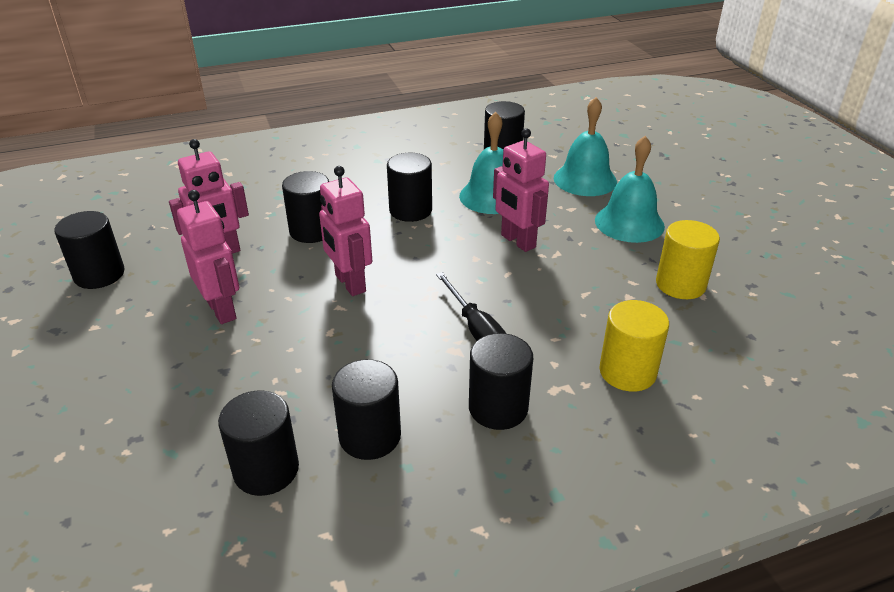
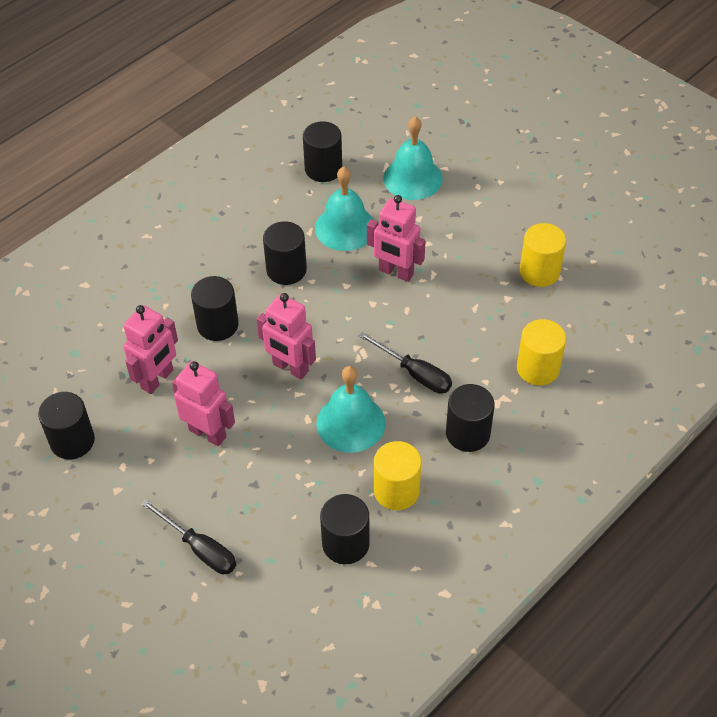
camera: 25 degrees left, 15 degrees up
(112, 410) = (199, 548): none -> black screwdriver
(370, 436) = (396, 491): black cylinder -> yellow cylinder
(629, 223) = (473, 218): turquoise bell -> turquoise bell (350, 423)

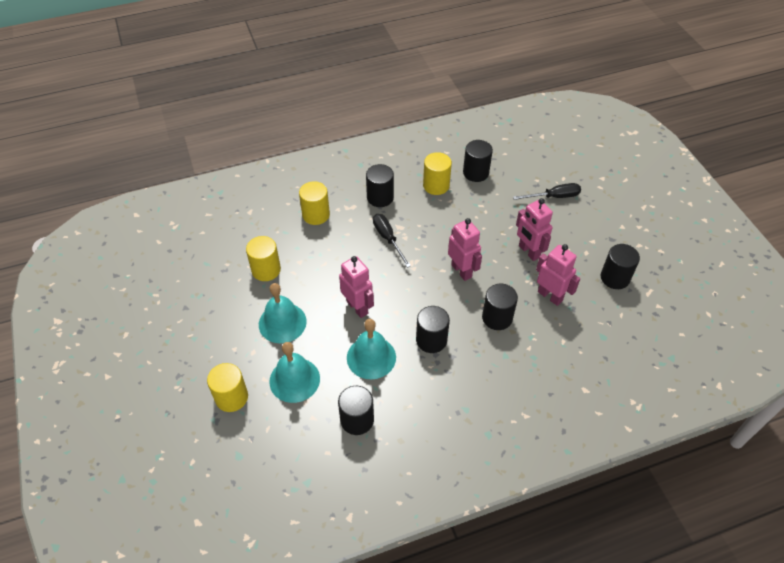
camera: 155 degrees left, 0 degrees up
(157, 379) = (550, 296): pink robot -> pink robot turned 75 degrees clockwise
(199, 548) = (554, 197): black screwdriver -> black screwdriver turned 105 degrees clockwise
(350, 423) = (442, 226): turquoise bell -> turquoise bell (282, 322)
(464, 142) = (231, 397): none -> yellow cylinder

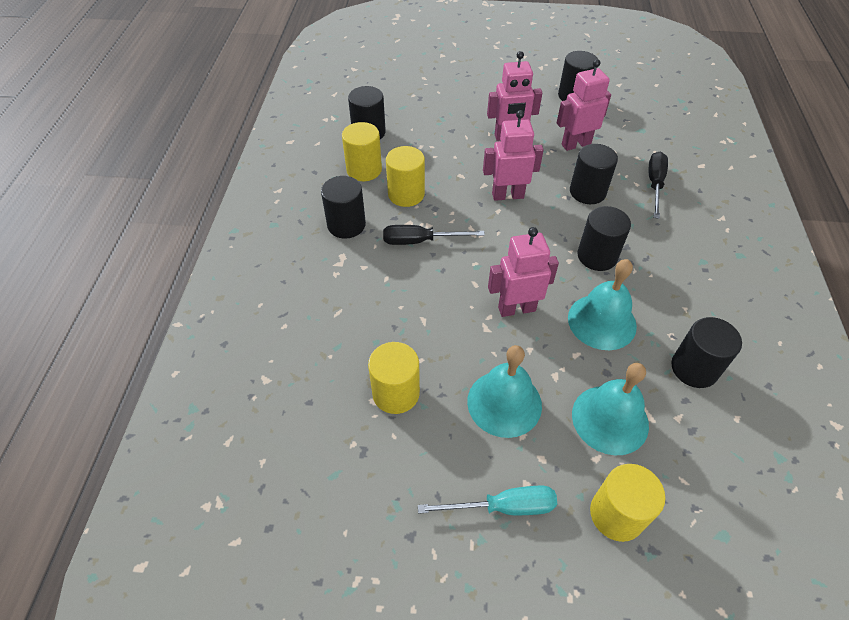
camera: 65 degrees left, 0 degrees up
(216, 342) = (503, 507): none -> turquoise screwdriver
(316, 215) = (329, 300): yellow cylinder -> yellow cylinder (406, 194)
(554, 197) = (445, 93): black screwdriver -> black screwdriver (654, 184)

